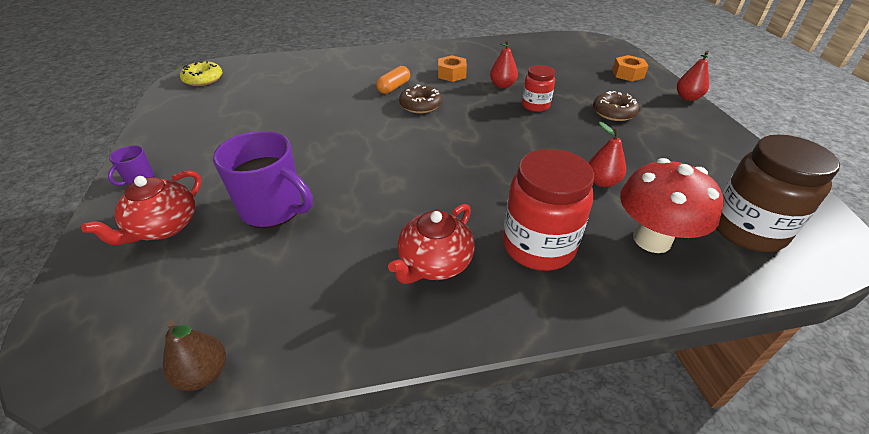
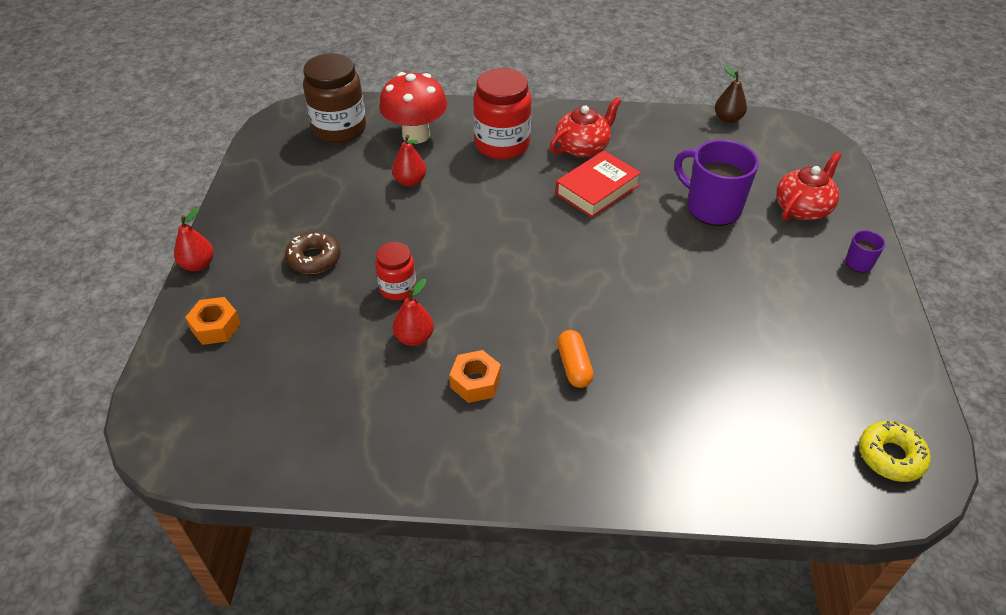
camera: 165 degrees left, 5 degrees up
(394, 87) = (574, 366): orange capsule -> orange capsule turned 60 degrees counterclockwise
(403, 207) = (597, 190): none -> red book
(420, 105) = (545, 319): brown donut -> none

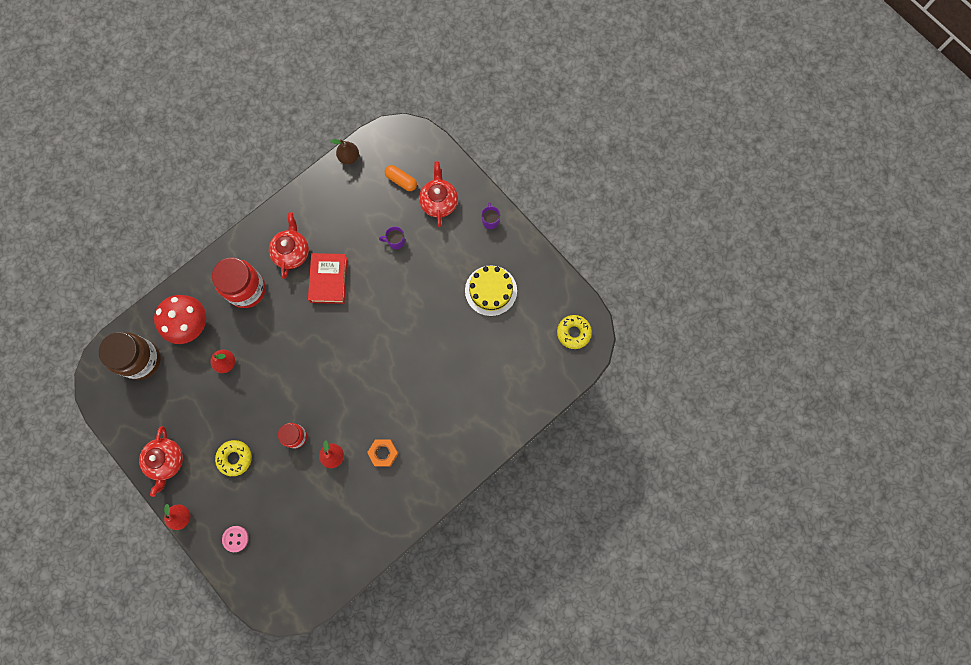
camera: 45 degrees left, 30 degrees up
(216, 327) = (235, 538): orange nut -> pink button
(252, 212) = (166, 461): none -> red teapot
(314, 258) = (235, 458): brown donut -> yellow donut
(574, 366) = (416, 404): orange capsule -> orange capsule (401, 181)
(712, 207) = (395, 241): purple mug -> purple mug, size x0.47
(796, 326) = (491, 290): none -> yellow cake

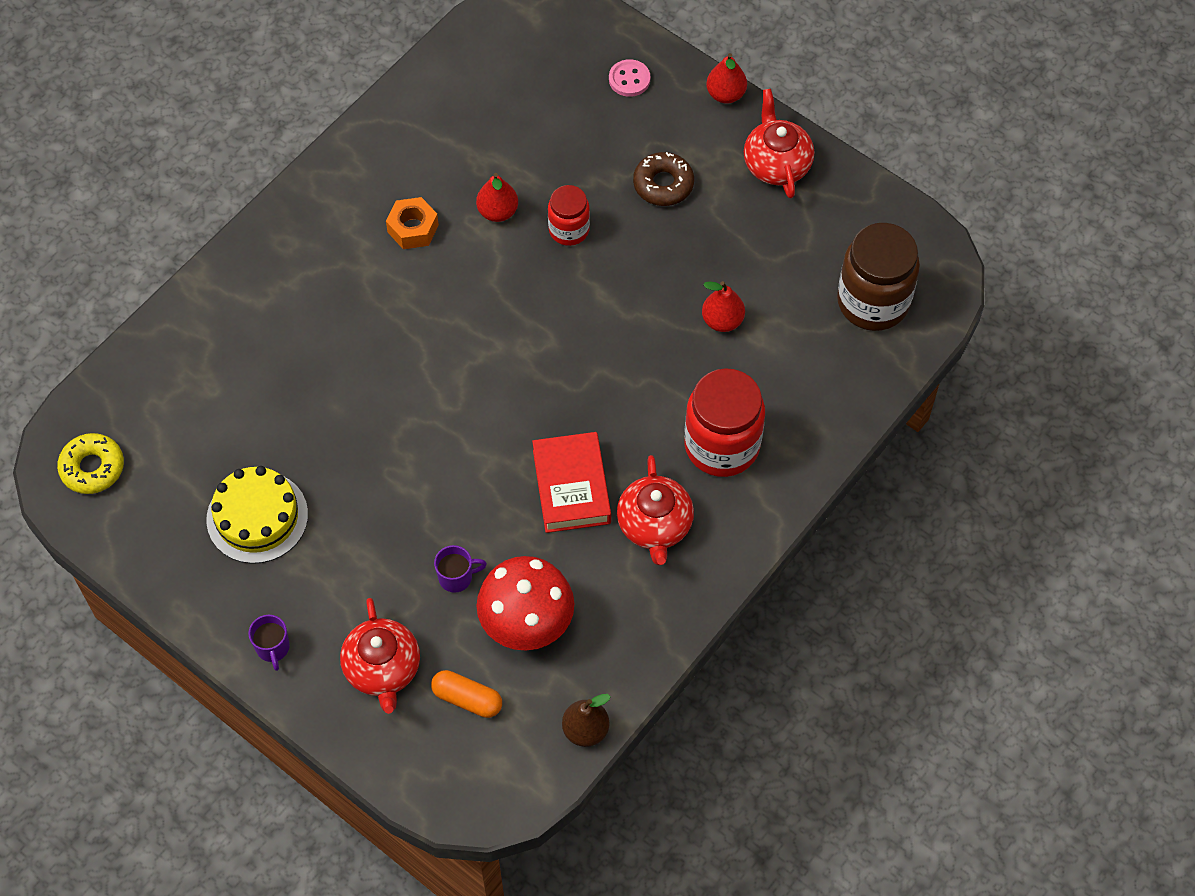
camera: 170 degrees right, 15 degrees down
(191, 325) = (805, 370): red mushroom -> red mushroom (527, 624)
(235, 458) = (663, 184): yellow donut -> brown donut

